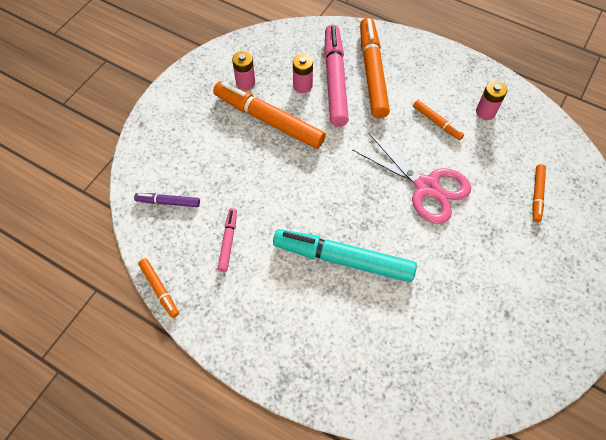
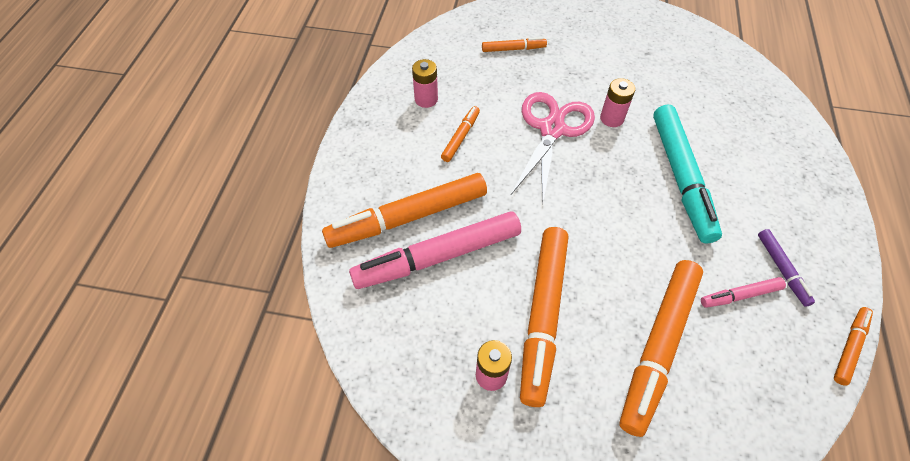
camera: 110 degrees left, 5 degrees down
(168, 202) = (741, 395): purple marker -> purple marker (782, 269)
(219, 172) = (658, 347): none -> orange marker
(302, 86) = (464, 293): pink battery -> pink battery (611, 118)

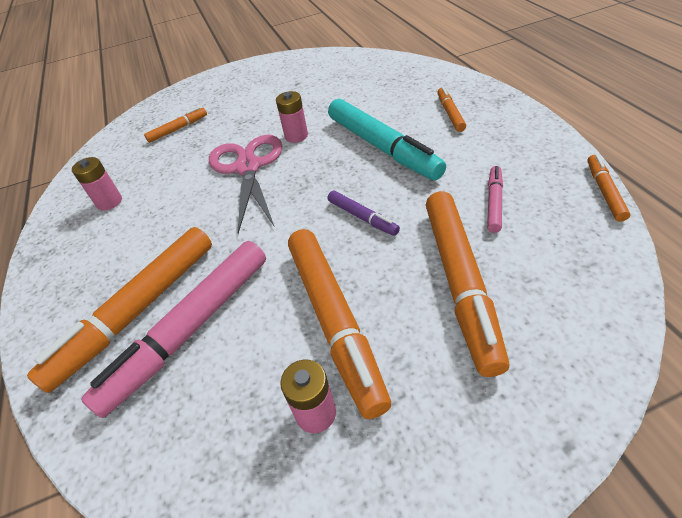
camera: 25 degrees left, 10 degrees down
(461, 137) = (161, 214): orange marker -> orange marker (450, 113)
(740, 295) = (494, 203): pink marker -> pink marker turned 150 degrees clockwise
(782, 269) = (509, 167): purple marker -> purple marker (362, 217)

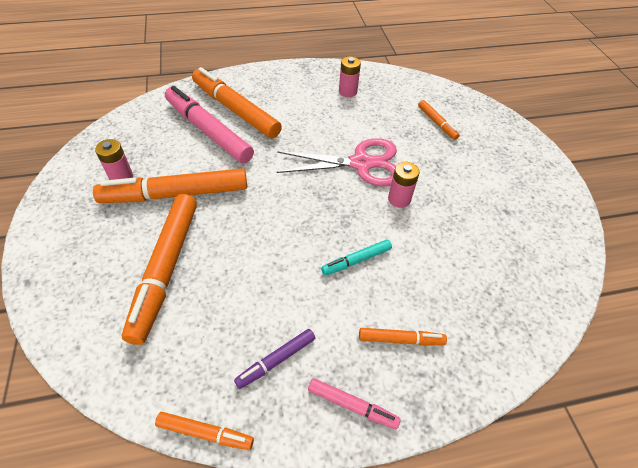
camera: 90 degrees right, 5 degrees up
(362, 217) = (264, 226): purple marker -> purple marker (276, 360)
(382, 147) = (356, 260): turquoise marker -> turquoise marker, size x0.48
(460, 282) = (166, 269): orange marker -> orange marker turned 90 degrees counterclockwise
(494, 203) = (237, 324): pink marker -> pink marker (352, 405)

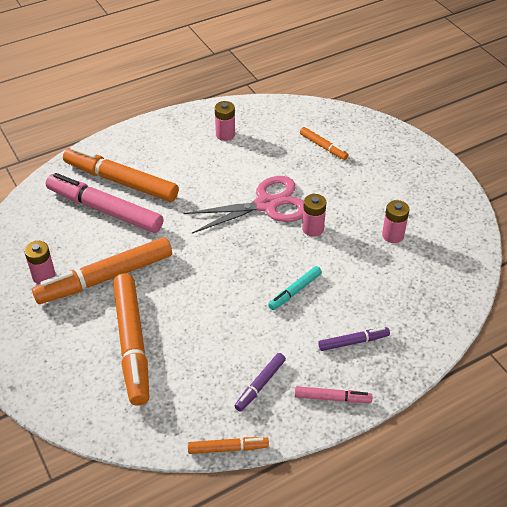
camera: 15 degrees left, 5 degrees down
(401, 339) = (353, 342): orange marker -> purple marker
(482, 228) = (393, 235): none -> pink battery

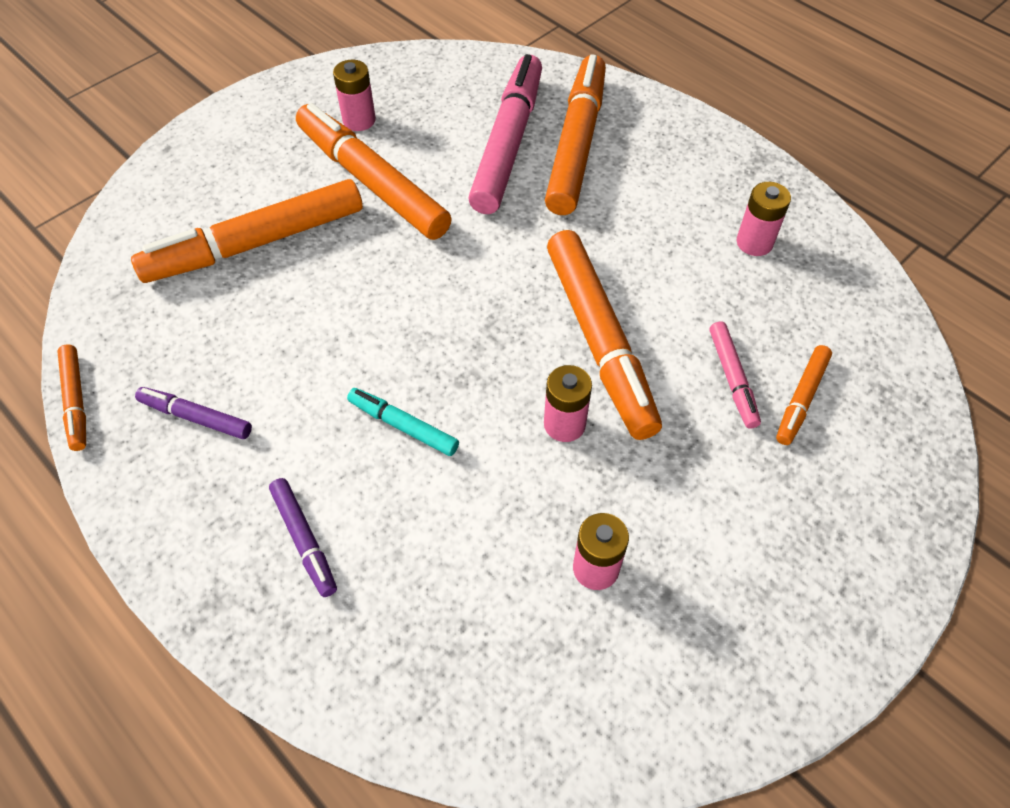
camera: 75 degrees right, 10 degrees up
(266, 204) = (599, 341): pink scissors -> orange marker
(332, 398) = (178, 527): pink marker -> pink marker (732, 379)

